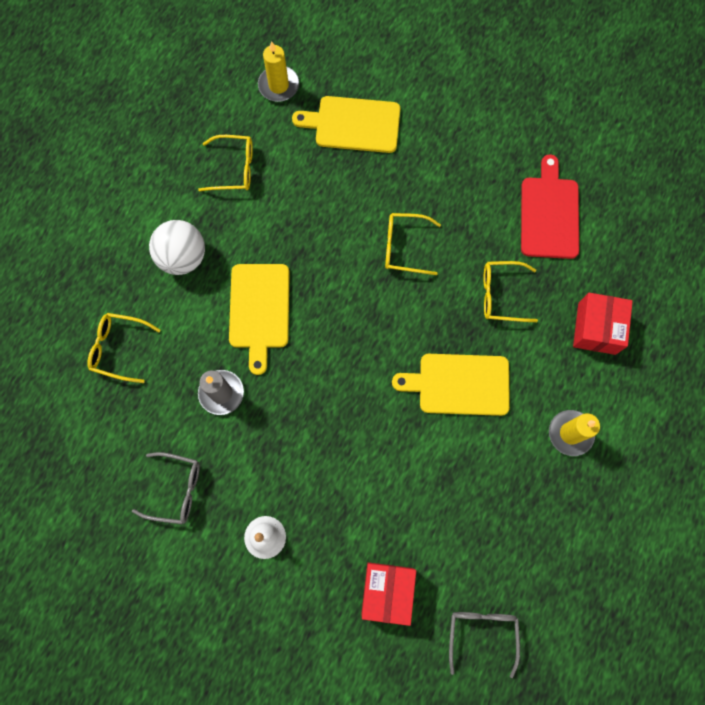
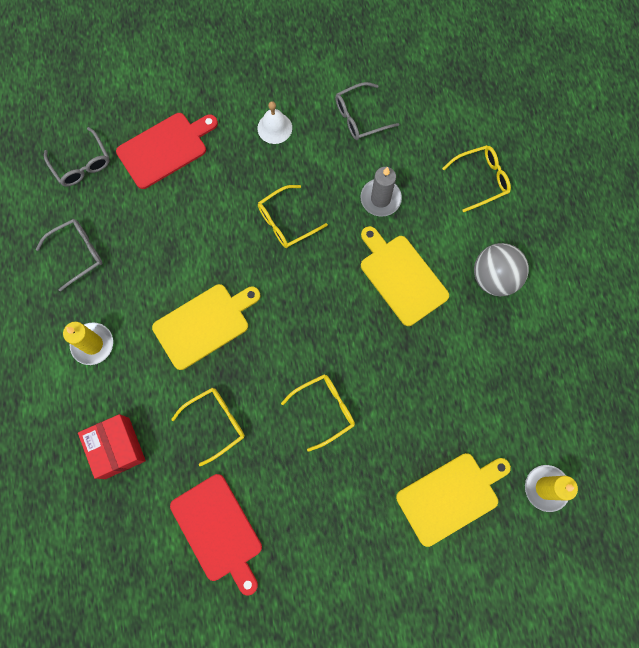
camera: 145 degrees right, 0 degrees up
(183, 257) = (494, 277): white ball -> grey ball
(234, 168) = (518, 380): yellow glasses -> yellow glasses (286, 222)
(387, 591) = (165, 148): red box -> red cutting board
(538, 534) = (77, 253): none -> grey glasses

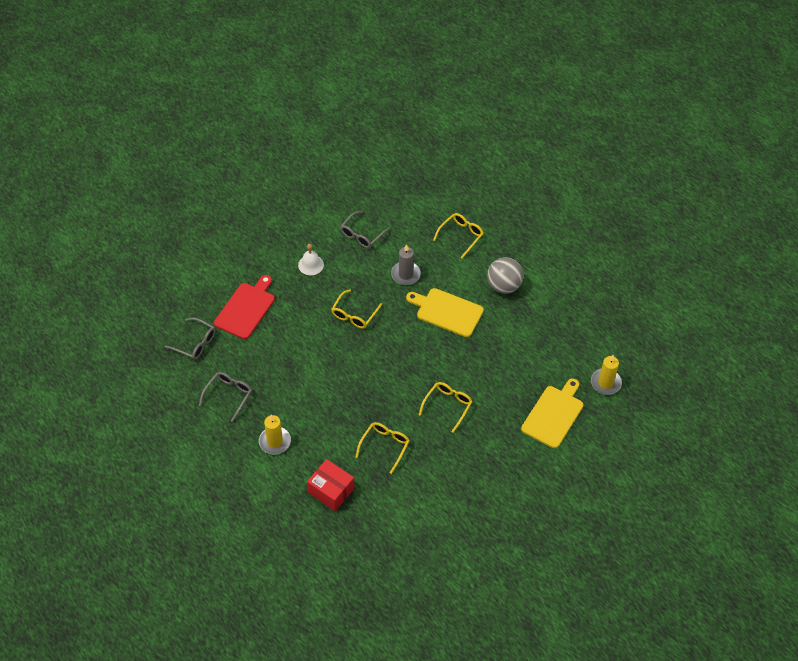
camera: 30 degrees left, 20 degrees down
(204, 324) = (340, 395): yellow cutting board -> none
(218, 530) = (426, 503): red cutting board -> none

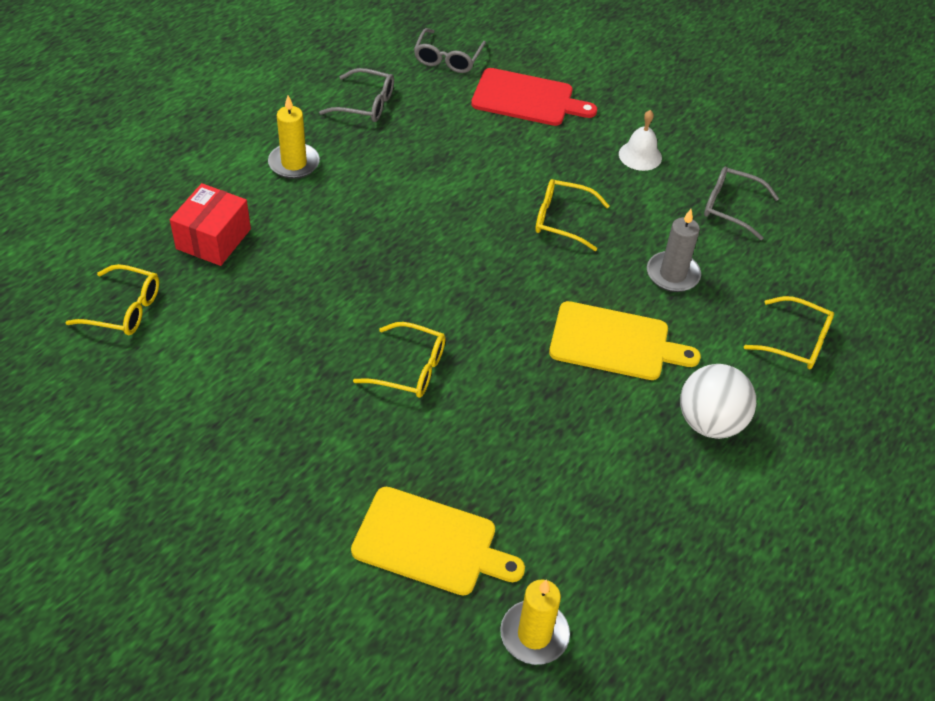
camera: 75 degrees right, 5 degrees down
(385, 446) = (309, 293): yellow glasses -> yellow glasses (124, 309)
(447, 312) = (615, 342): yellow cutting board -> yellow cutting board turned 90 degrees clockwise
(503, 286) = (710, 422): grey ball -> white ball

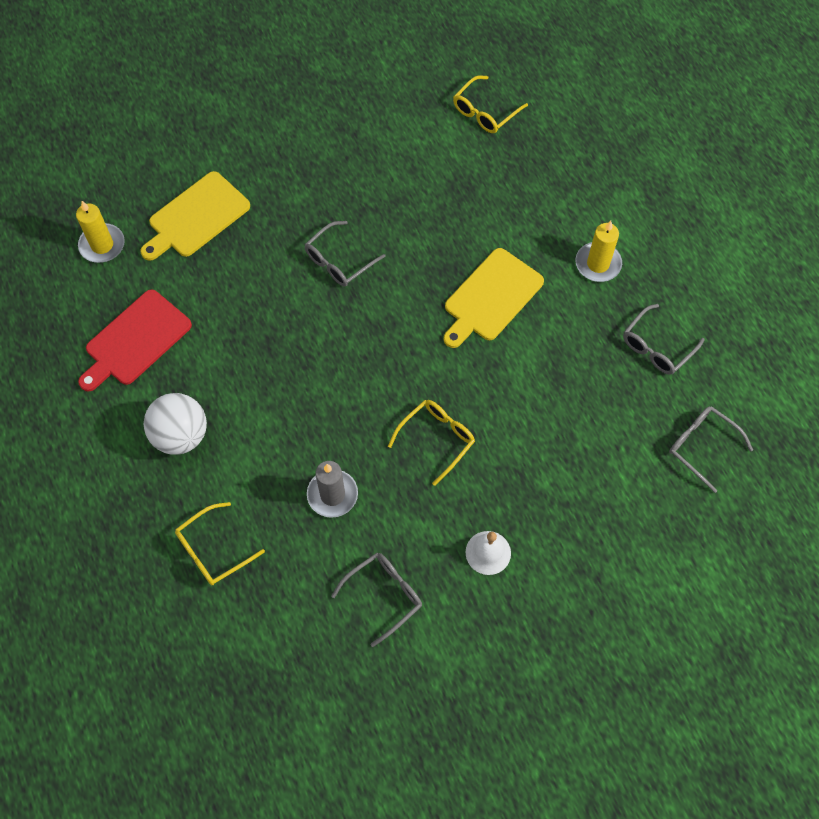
camera: 120 degrees right, 15 degrees up
(213, 239) = (532, 183): red box -> none
(410, 369) = (339, 261): yellow glasses -> grey glasses
(527, 98) = (612, 491): red cutting board -> red cutting board (135, 340)
(615, 342) = (288, 410): yellow cutting board -> yellow cutting board (491, 298)

